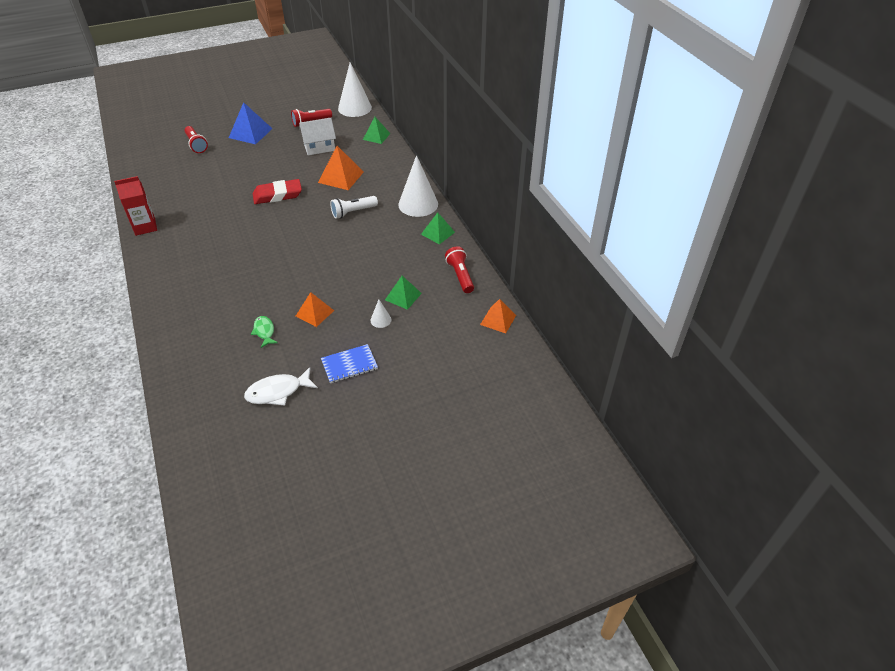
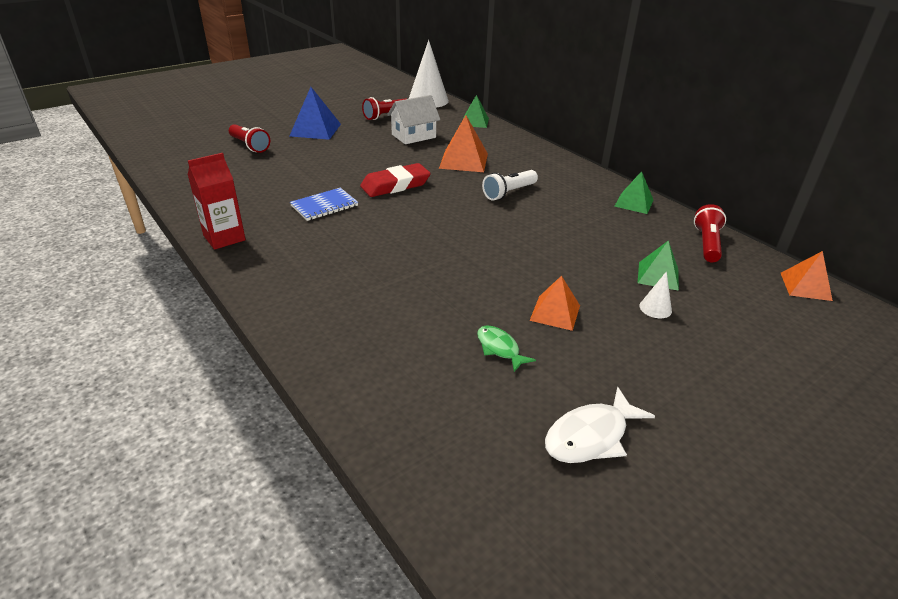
camera: 15 degrees left, 10 degrees down
(349, 365) = (666, 375): blue notebook -> blue notebook (324, 206)
(418, 204) = (582, 177): white cone -> none
(460, 276) = (707, 244): red flashlight -> red flashlight turned 45 degrees clockwise

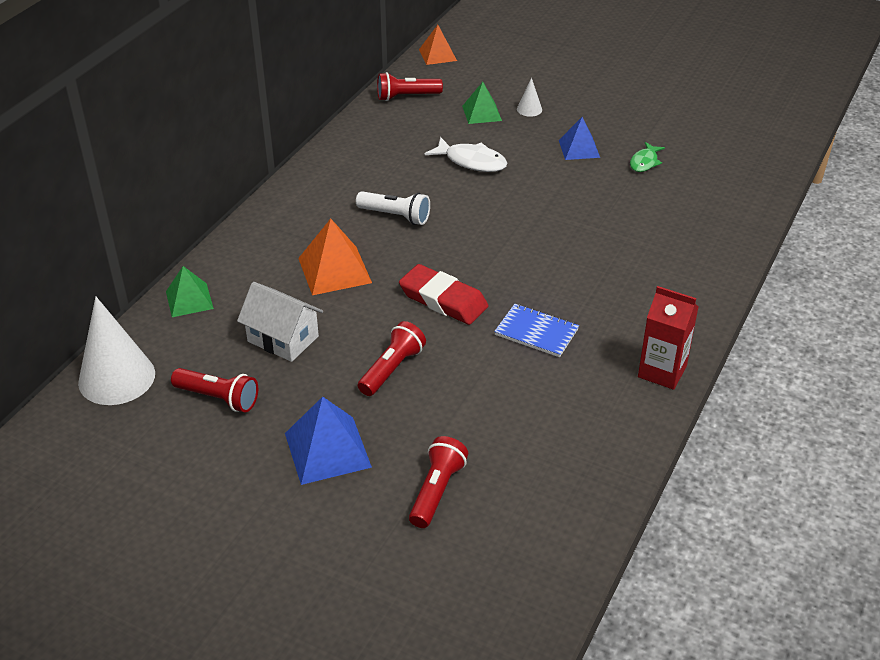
camera: 115 degrees left, 5 degrees up
(352, 156) = (392, 369): none -> red flashlight
(555, 312) = (579, 148): orange pyramid -> blue pyramid
(590, 436) = (684, 115): white fish -> white fish (472, 161)
(634, 203) = (355, 140): green pyramid -> none

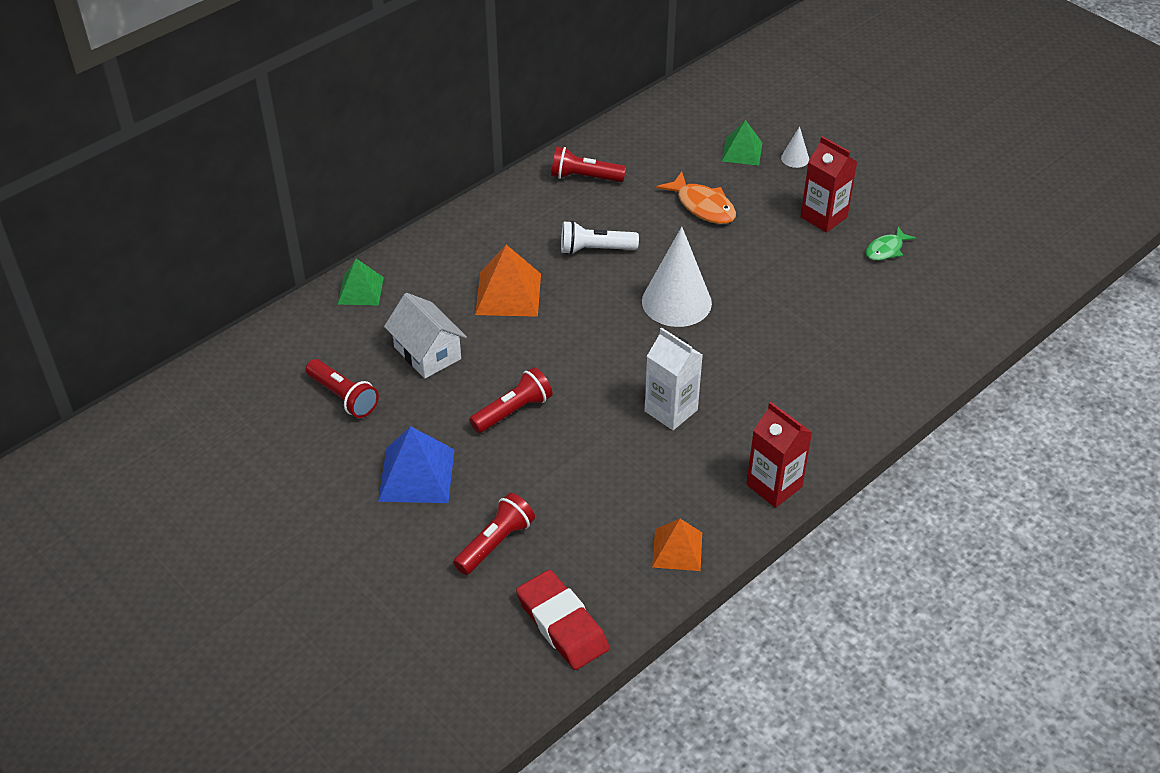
camera: 20 degrees right, 5 degrees up
(117, 378) = (264, 352): white cone -> white cone (676, 302)
(395, 216) = (595, 249): white flashlight -> white flashlight turned 135 degrees clockwise
(406, 97) = (673, 115): red flashlight -> red flashlight (584, 177)
(437, 55) = (730, 71): orange pyramid -> orange pyramid (677, 549)
(443, 300) = (597, 352): red eraser -> red eraser (562, 624)
(472, 161) = (702, 206): white fish -> orange fish
(536, 332) = (671, 410): blue notebook -> white carton
(579, 148) = (823, 217): blue pyramid -> red carton

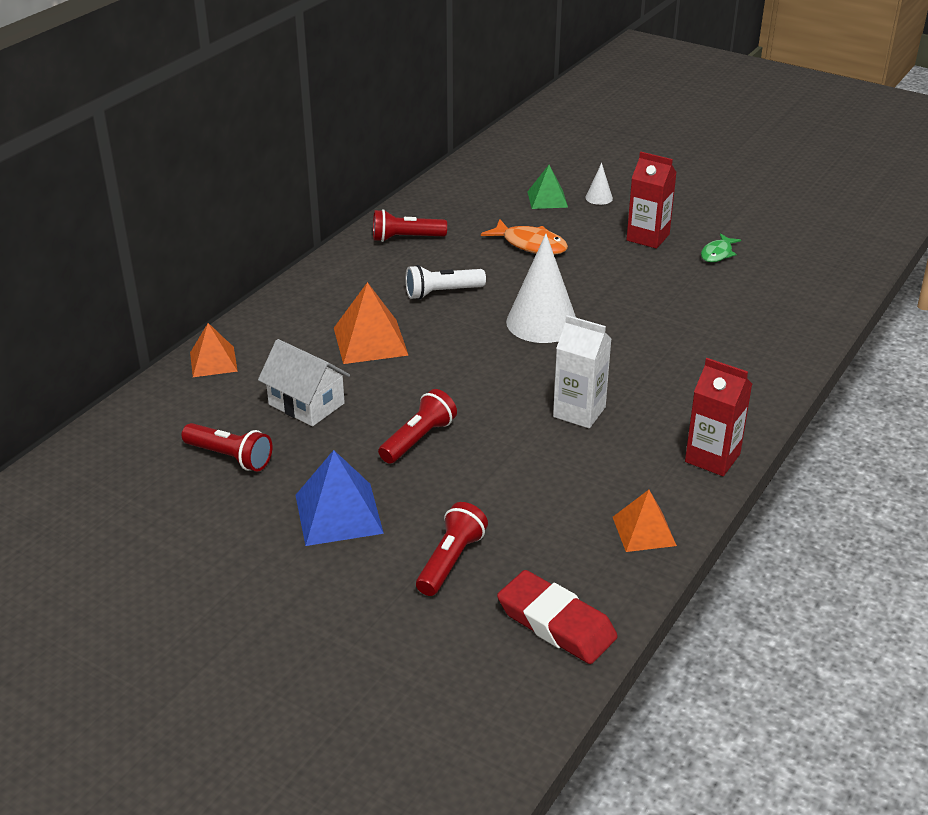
camera: 15 degrees left, 10 degrees down
(360, 290) = (213, 362): green pyramid -> orange pyramid

